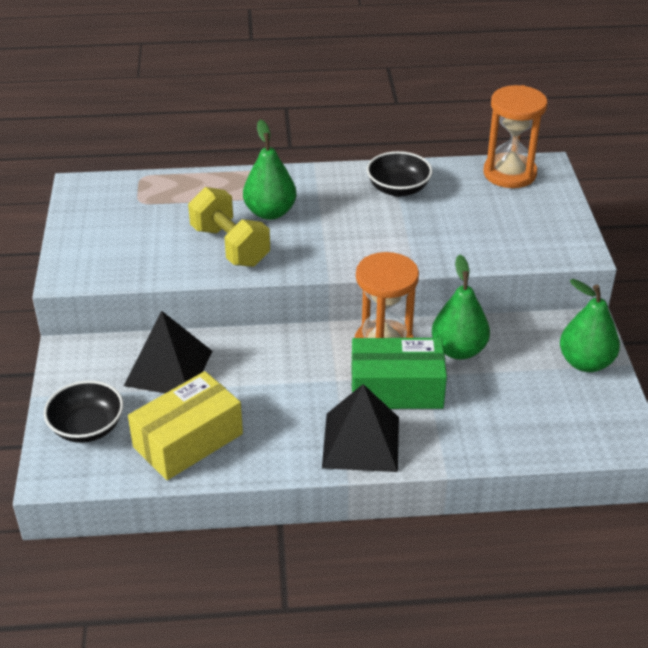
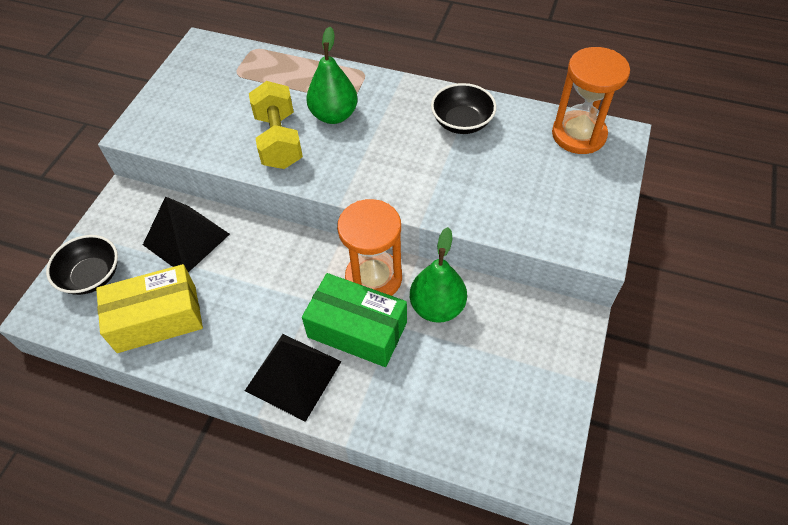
camera: 25 degrees right, 15 degrees up
(585, 362) = (550, 365): green pear -> none

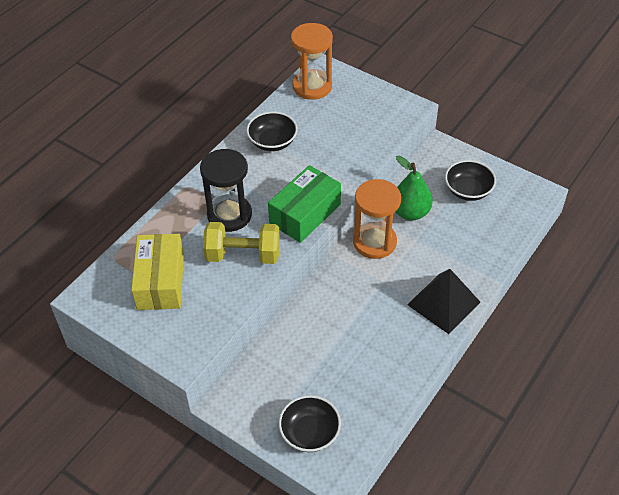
camera: 75 degrees left, 5 degrees down
(157, 319) = (369, 385): yellow box -> yellow box (161, 281)
(186, 239) = (294, 358): black pyramid -> none
(334, 115) = (229, 215): green pear -> black hourglass
(357, 330) = (416, 260): green box -> green box (305, 214)
(505, 371) = (468, 190): none -> black bowl

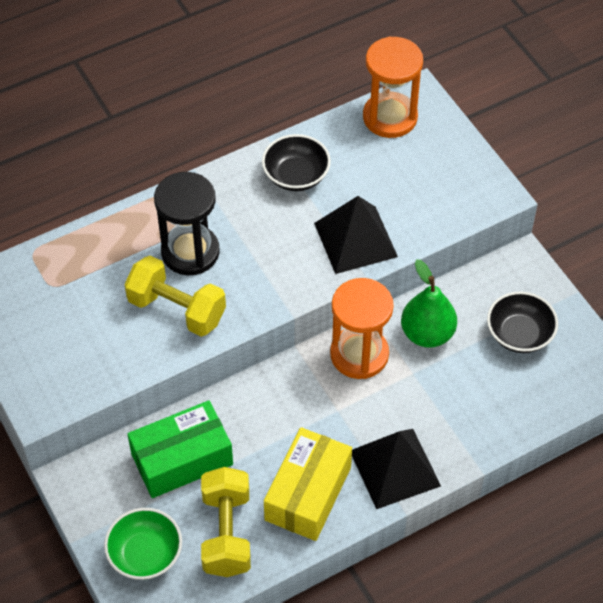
camera: 25 degrees right, 5 degrees up
(161, 281) = (67, 304): yellow box -> yellow box (308, 493)
(305, 214) = (279, 287): green box -> green box (182, 459)
(310, 433) = (145, 554): black bowl -> green bowl
(337, 166) = (355, 239): none -> black pyramid
(358, 393) = (226, 533): none -> yellow dumbbell

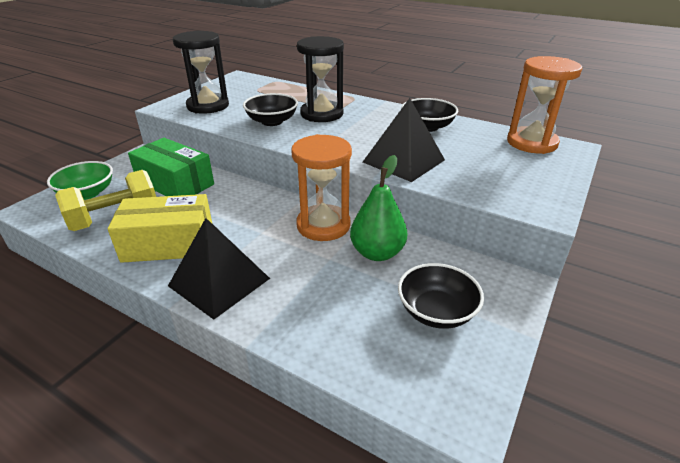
camera: 60 degrees right, 20 degrees down
(73, 359) = (208, 106): none -> black hourglass
(177, 309) = (272, 121): yellow dumbbell -> black bowl

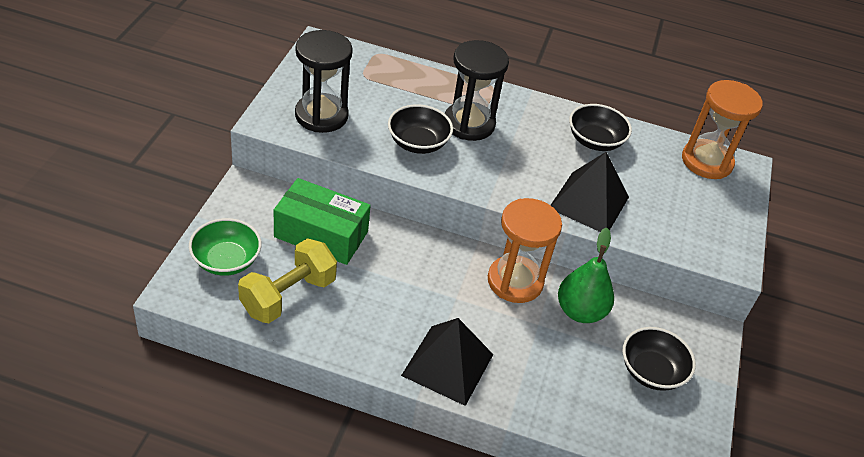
camera: 20 degrees left, 10 degrees up
(168, 243) = (369, 324): yellow box -> none

